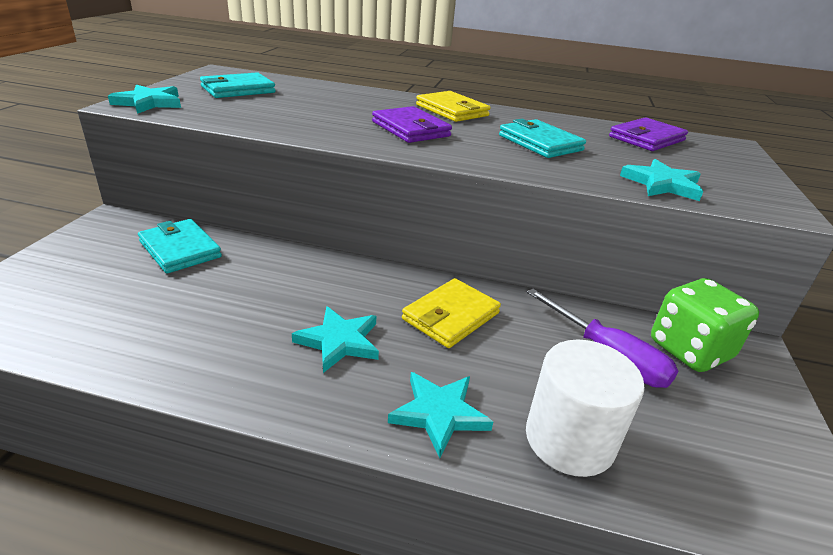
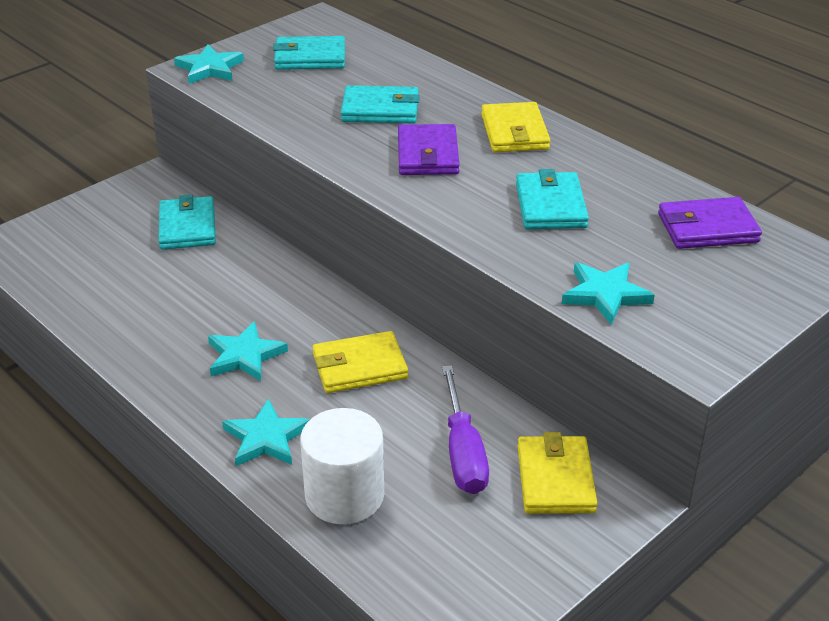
camera: 35 degrees right, 5 degrees up
(336, 110) = (380, 109): none -> turquoise wallet
(690, 350) = (555, 479): green dice -> yellow wallet

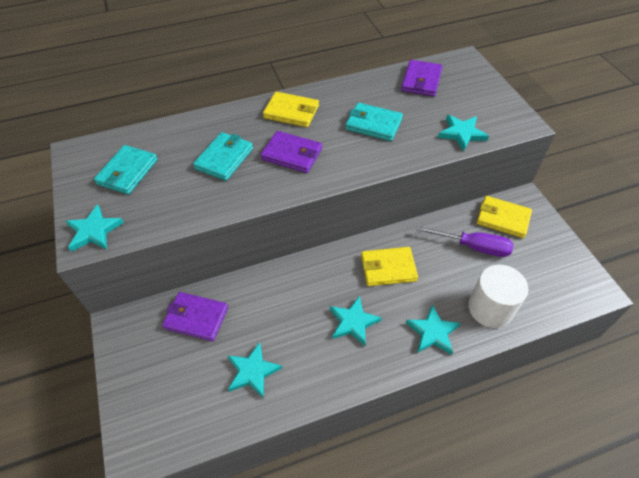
camera: 65 degrees left, 15 degrees up
(132, 292) = (252, 371): none -> turquoise star
(187, 227) = (196, 318): turquoise wallet -> purple wallet
(359, 366) = (388, 268): yellow wallet -> yellow wallet turned 75 degrees clockwise

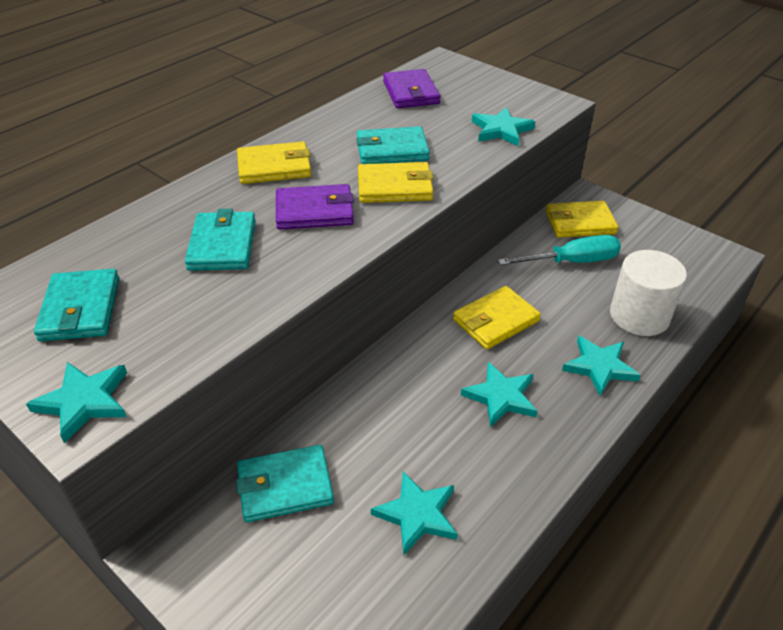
camera: 30 degrees left, 10 degrees down
(196, 318) = (285, 486): purple wallet -> turquoise wallet
(354, 154) = (395, 187): none -> yellow wallet
(473, 247) = (572, 262): purple screwdriver -> turquoise screwdriver

